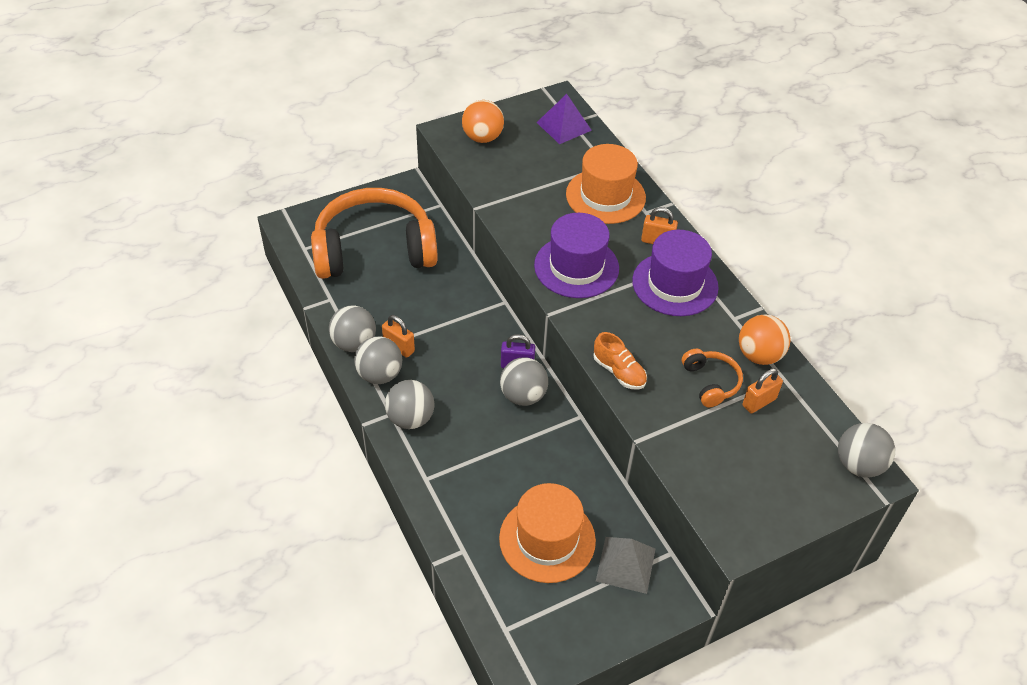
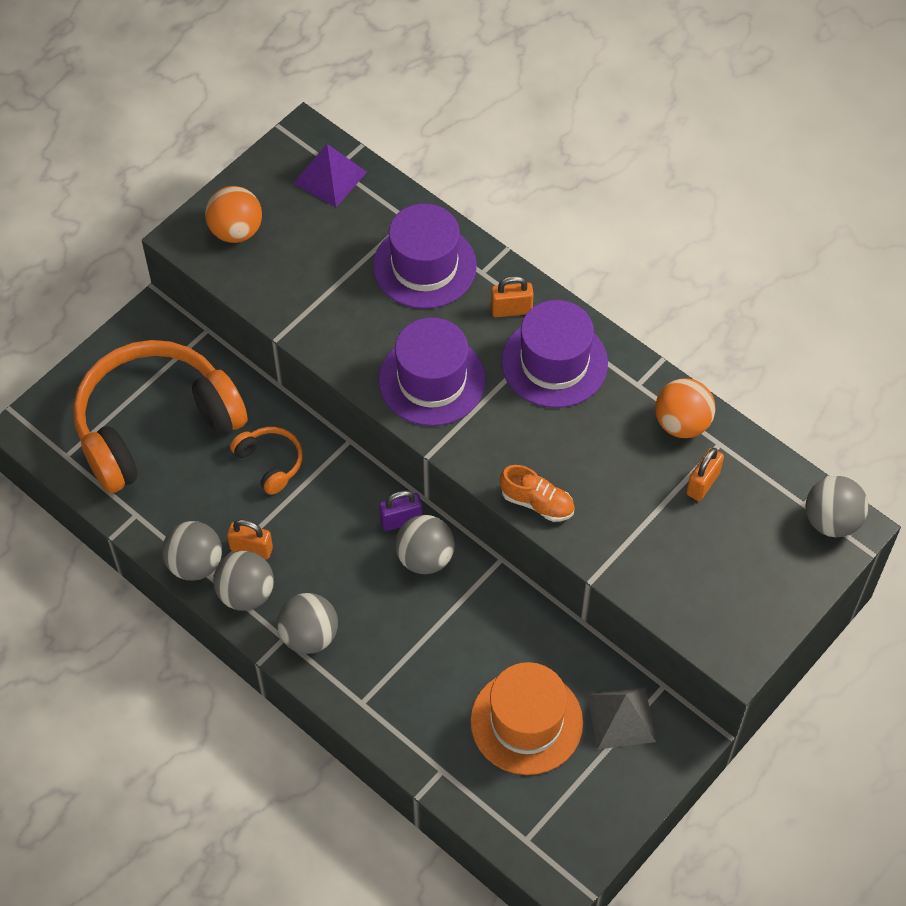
camera: 20 degrees left, 10 degrees up
(605, 196) = (424, 266): orange hat -> purple hat
(710, 382) = (642, 478): orange headphones -> orange headphones (270, 463)

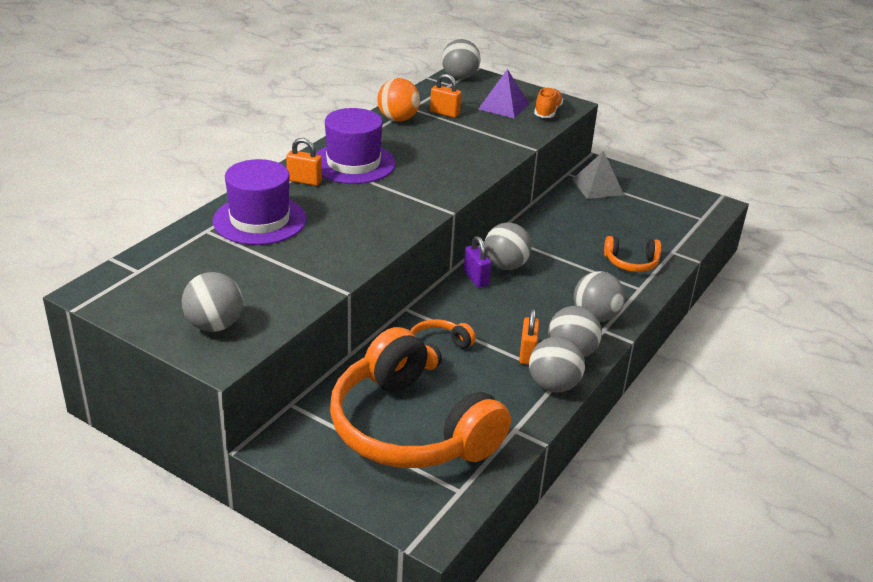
camera: 100 degrees left, 25 degrees down
(236, 231) = (214, 325): orange ball -> grey ball
(330, 177) = (150, 273): purple pyramid -> purple pyramid (503, 106)
(419, 709) = (631, 262): none -> orange headphones
(432, 380) = (378, 212): purple hat -> none
(511, 310) = (304, 181): orange padlock -> orange padlock turned 60 degrees counterclockwise
(526, 722) = (618, 220): orange hat -> none
(537, 502) = (479, 168): orange shoe -> orange shoe (547, 112)

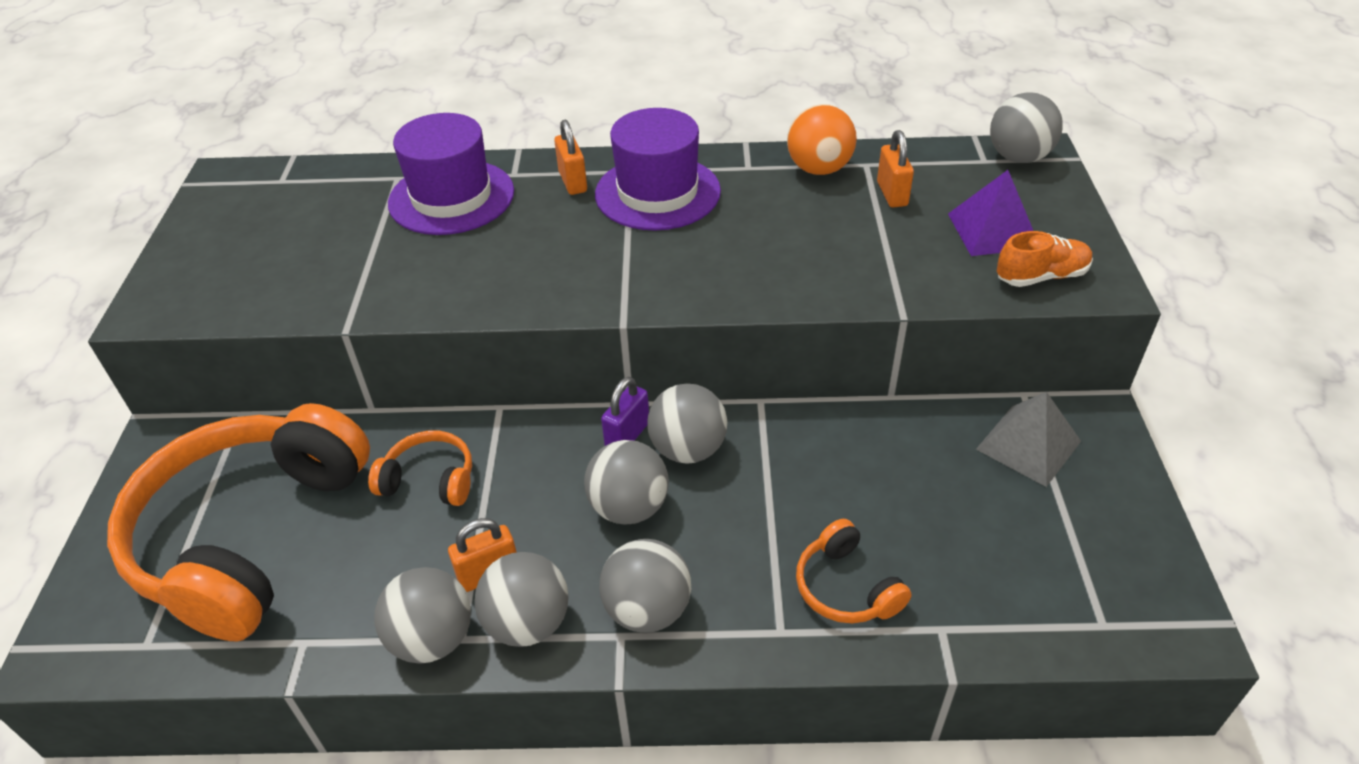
camera: 60 degrees right, 10 degrees up
(214, 325) = (209, 275): grey ball -> grey ball (629, 507)

